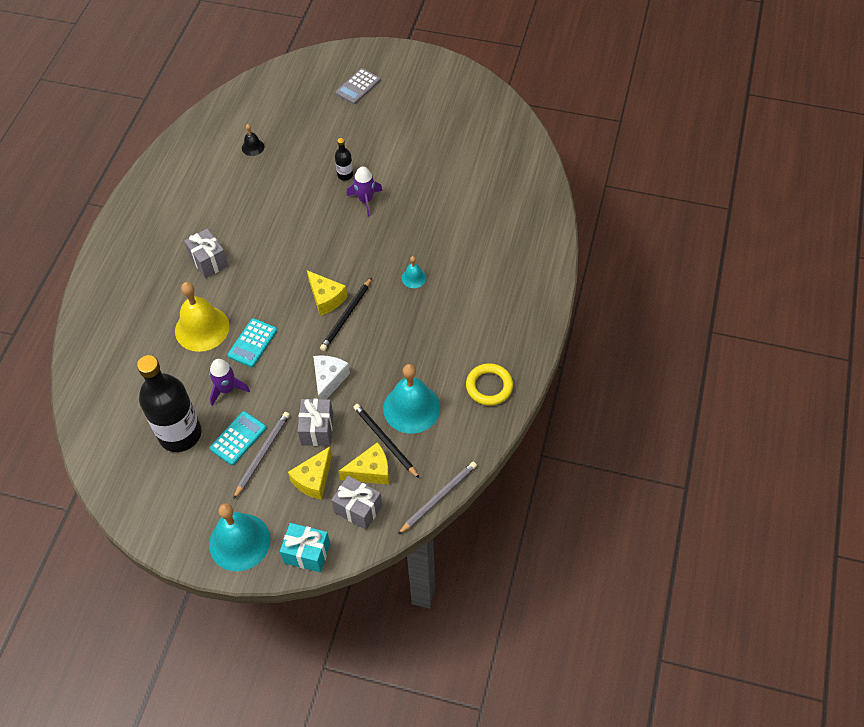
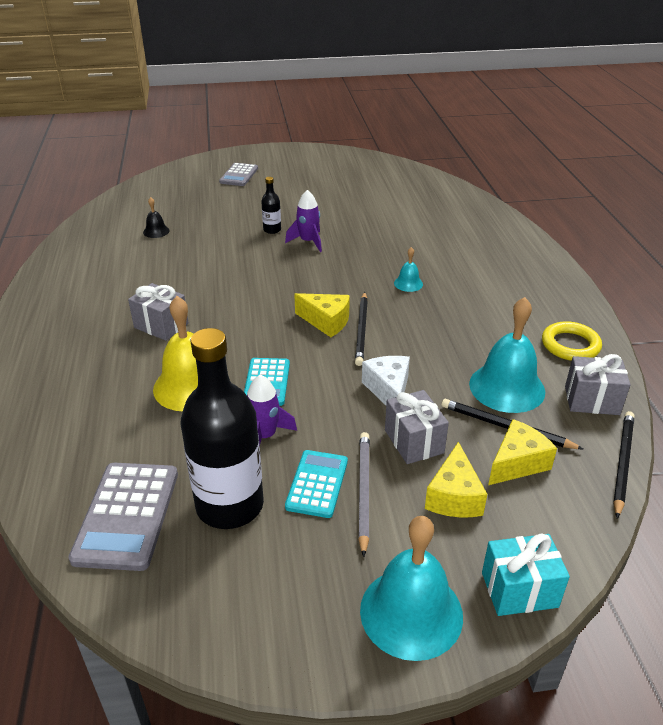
camera: 25 degrees left, 20 degrees down
(120, 418) = (127, 515): none -> grey calculator
(358, 509) = (539, 509): grey gift -> grey gift (591, 400)
(438, 498) = (622, 463): grey pencil -> black pencil

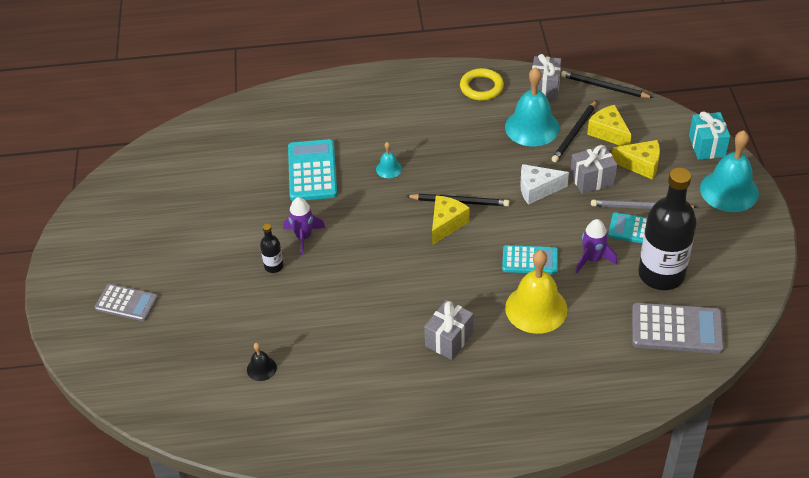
camera: 85 degrees left, 10 degrees up
(397, 242) = (312, 171): none -> turquoise calculator

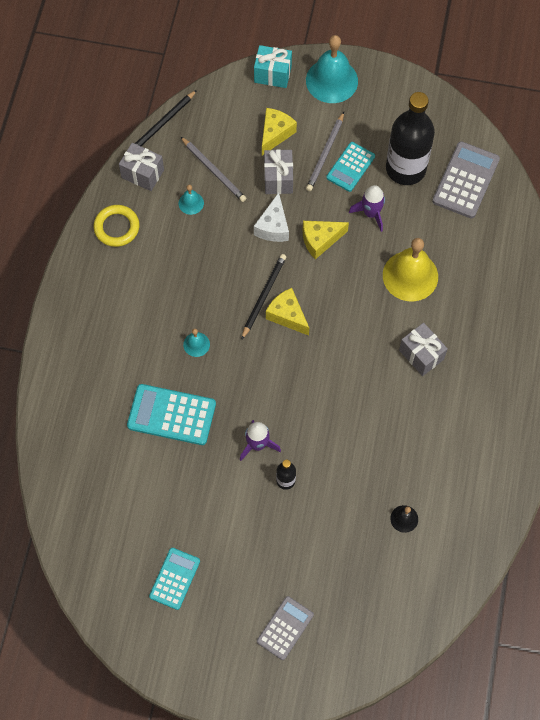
camera: 75 degrees left, 20 degrees up
(530, 260) = (355, 262): turquoise calculator -> turquoise calculator (175, 578)
(532, 127) = (191, 203): turquoise bell -> turquoise bell, size x0.47
(574, 133) = (214, 171): black pencil -> grey pencil
(608, 133) = (224, 143): yellow cheese -> yellow cheese (320, 240)

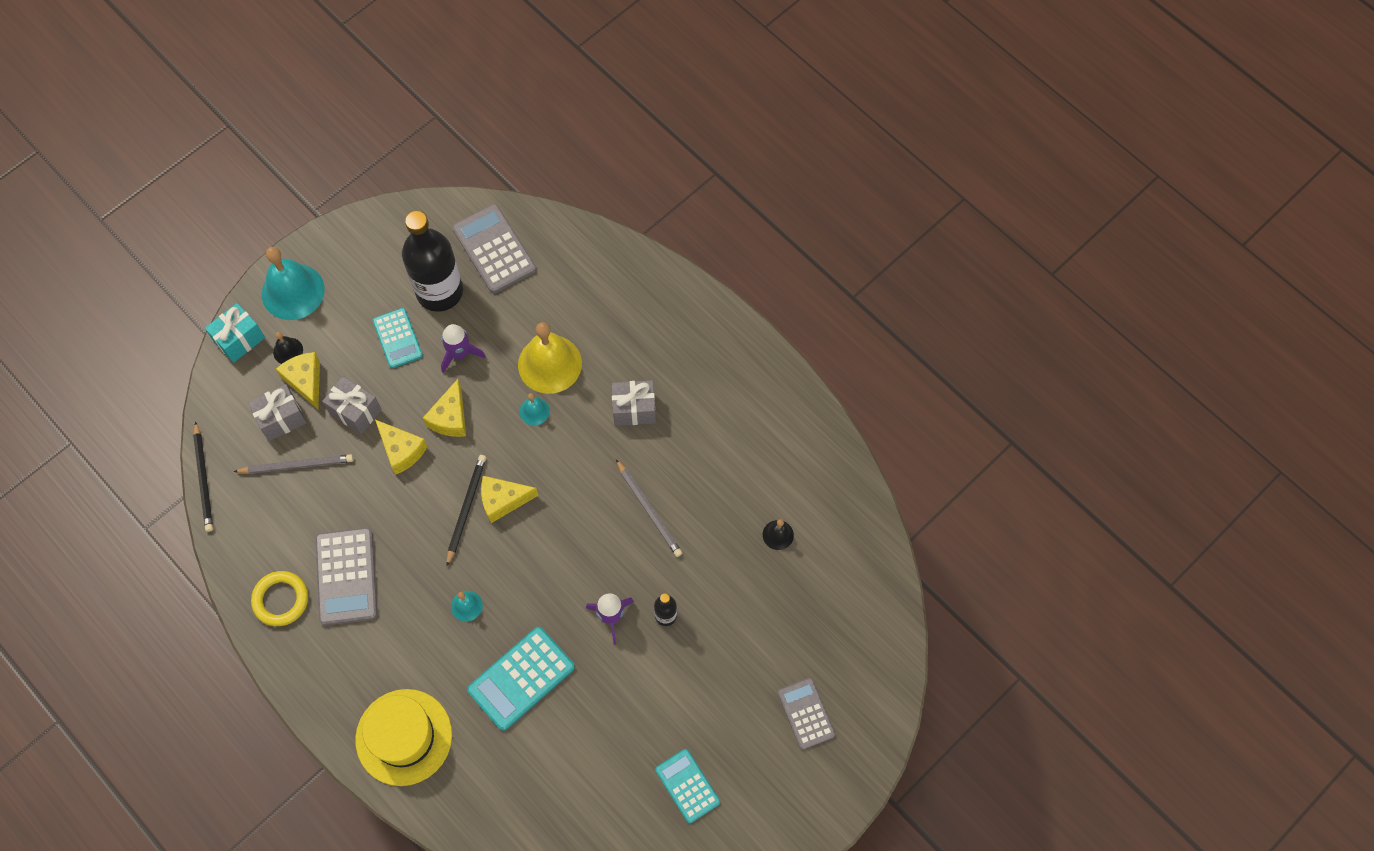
camera: 55 degrees left, 0 degrees up
(79, 368) = (404, 737): none -> yellow hat
(142, 174) = (243, 535): grey gift -> grey gift (281, 419)
(161, 255) = (346, 576): none -> grey calculator
(191, 203) = (313, 510): turquoise bell -> turquoise bell (534, 411)
(264, 296) = (466, 508): black pencil -> black pencil turned 45 degrees clockwise
(273, 227) = (402, 450): white cheese -> yellow cheese
(288, 108) = (288, 351): none -> black bell
(325, 154) = (365, 351): grey pencil -> grey pencil (649, 510)

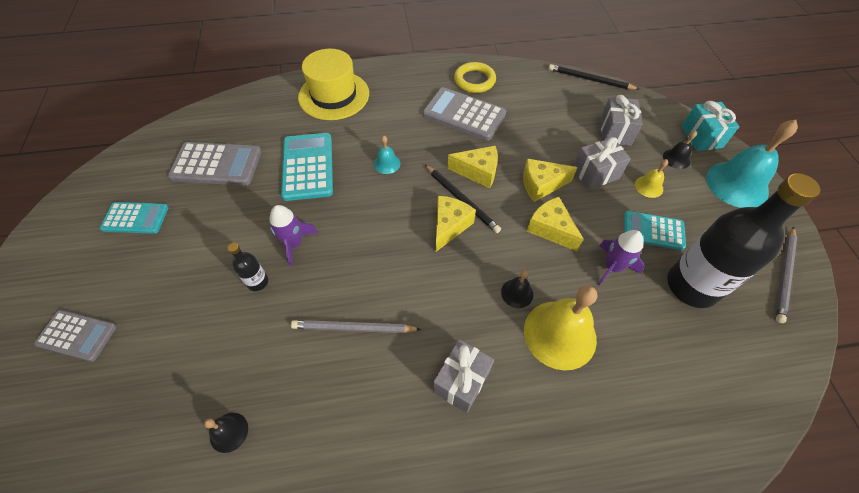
camera: 125 degrees right, 10 degrees down
(297, 465) = (569, 125): grey pencil -> grey pencil (784, 275)
(305, 381) = (641, 157): yellow cheese -> yellow cheese (478, 172)
(343, 361) = (649, 186): none -> yellow bell
(494, 249) = (728, 361): grey calculator -> grey calculator (216, 164)
(534, 411) = (517, 293): turquoise bell -> black bell

